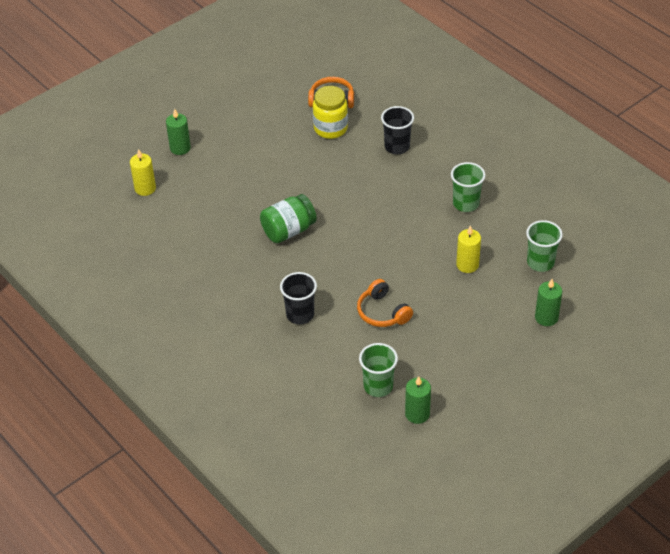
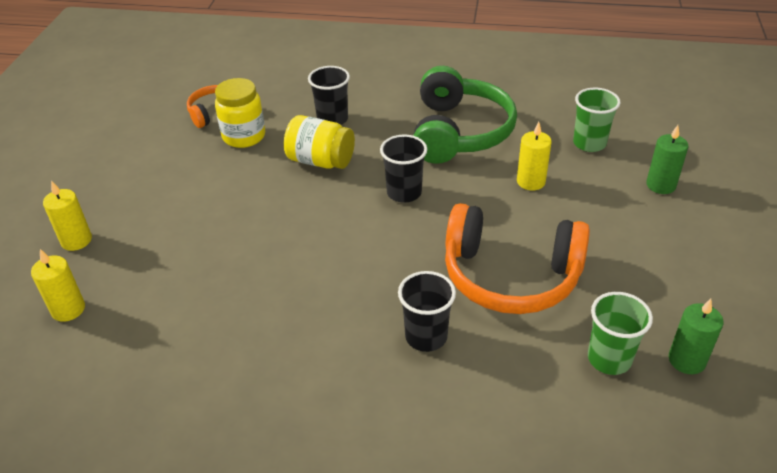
camera: 40 degrees left, 5 degrees down
(180, 148) = (76, 240): green candle -> yellow candle
(288, 231) = (307, 254): green jar -> none
(357, 174) = (321, 161): none -> yellow jar
(382, 225) = (404, 193): none -> black cup
(382, 312) = (510, 276): orange headphones -> orange headphones, size x1.88
(466, 204) = (459, 132): green cup -> green headphones

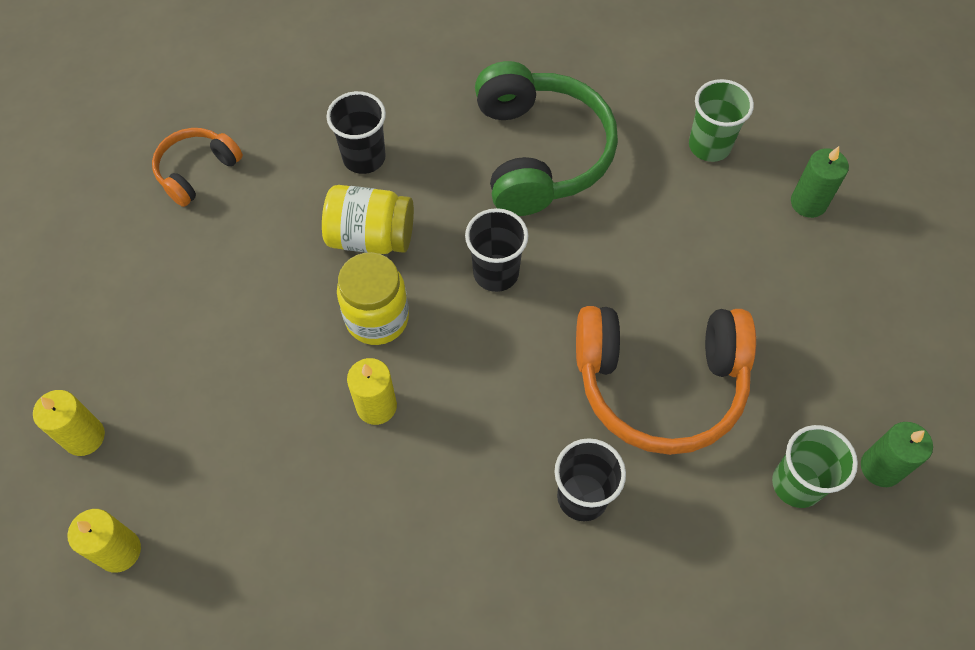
camera: 15 degrees left, 20 degrees up
(244, 136) = (251, 210): yellow jar -> yellow jar (377, 318)
(531, 181) = (650, 225): yellow candle -> yellow candle (376, 406)

